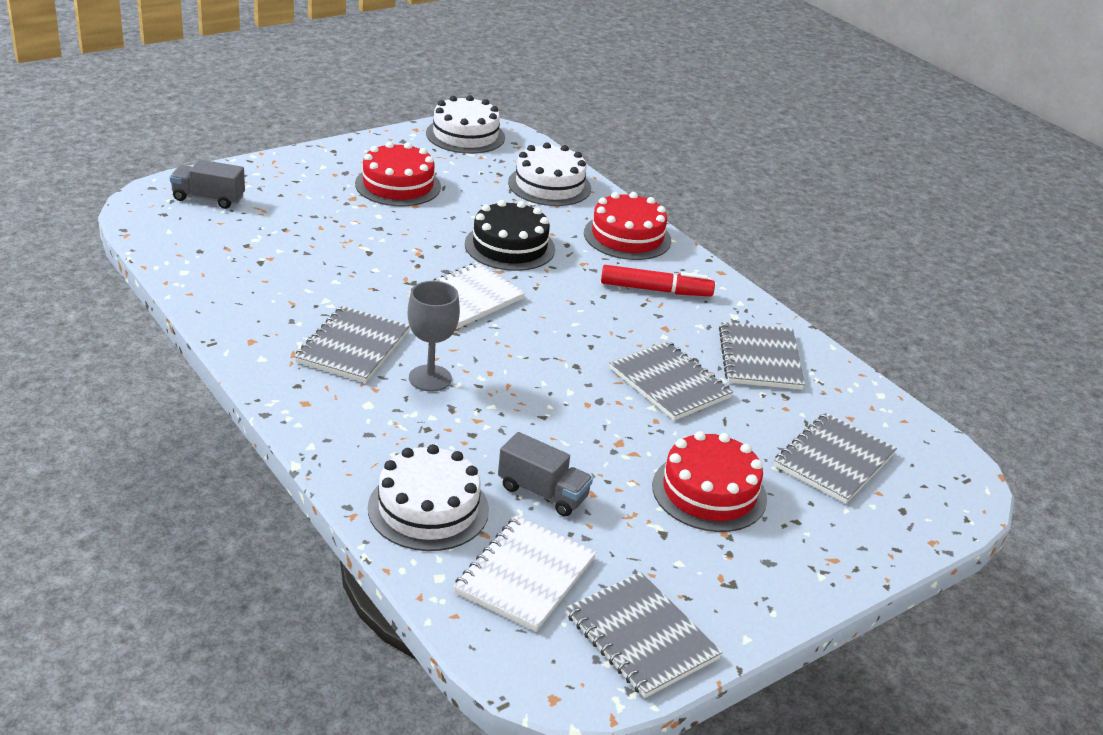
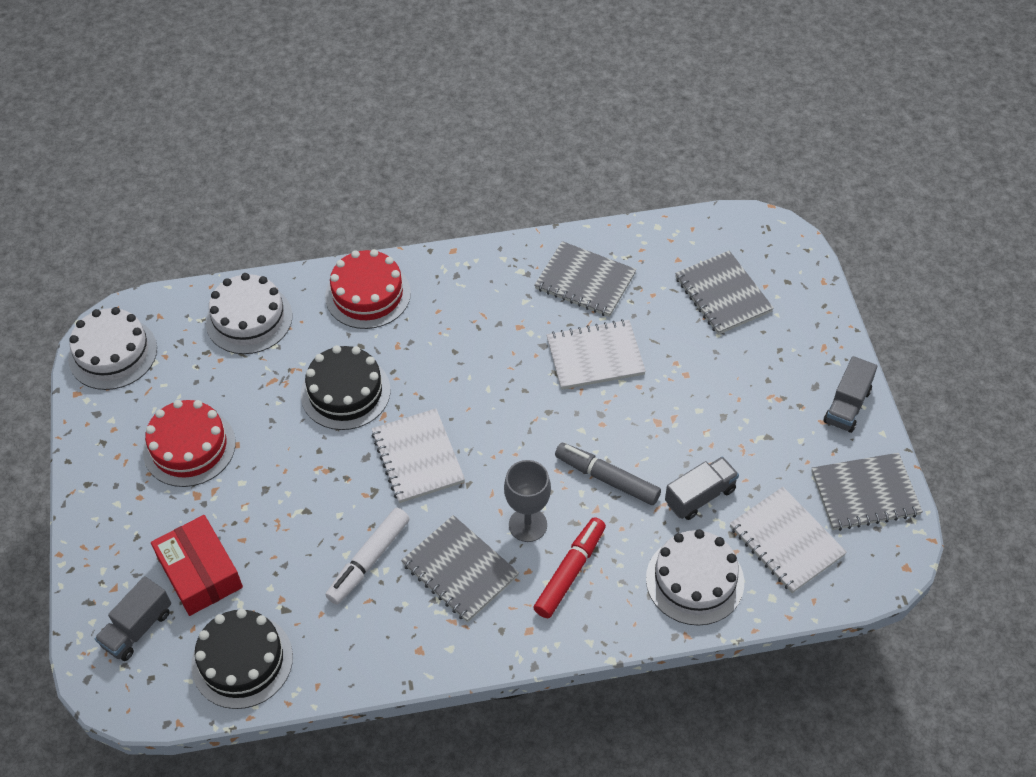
camera: 60 degrees left, 20 degrees up
(199, 251) = (242, 661): none -> black cake
(276, 215) = (200, 573): none -> red box
(335, 294) = (368, 560): none -> white marker
(520, 420) = (607, 478): none -> grey marker
(656, 290) = (461, 309): red marker -> red marker (570, 572)
(669, 383) = (595, 356): grey notebook -> white notebook
(709, 492) = (733, 388): red cake -> none
(762, 596) = (847, 406): none -> grey truck

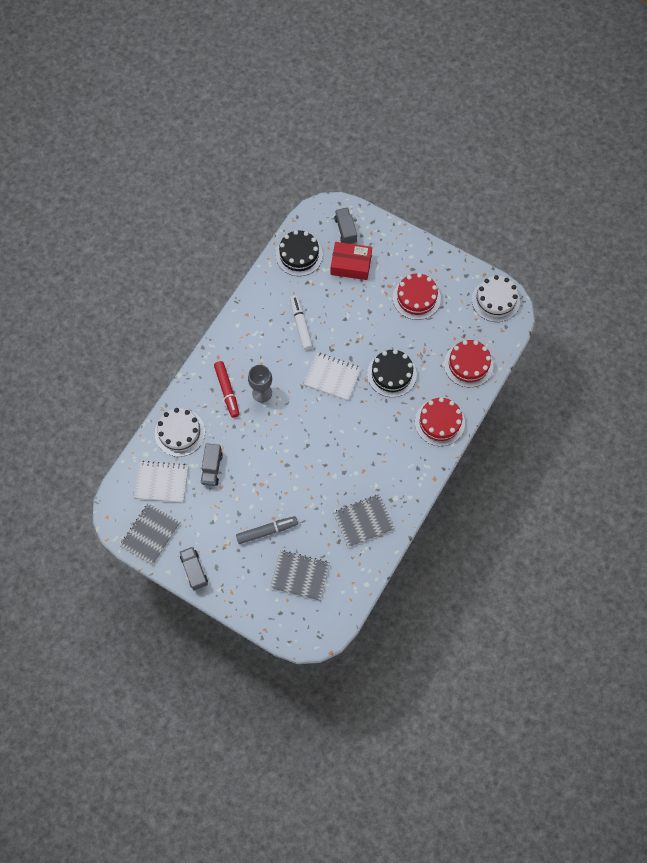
camera: 130 degrees right, 15 degrees up
(249, 319) = (468, 364): white cake -> red cake
(460, 570) = (266, 353): grey notebook -> none
(595, 356) = (318, 488): white notebook -> none
(607, 478) = (254, 440): grey marker -> grey marker (267, 531)

